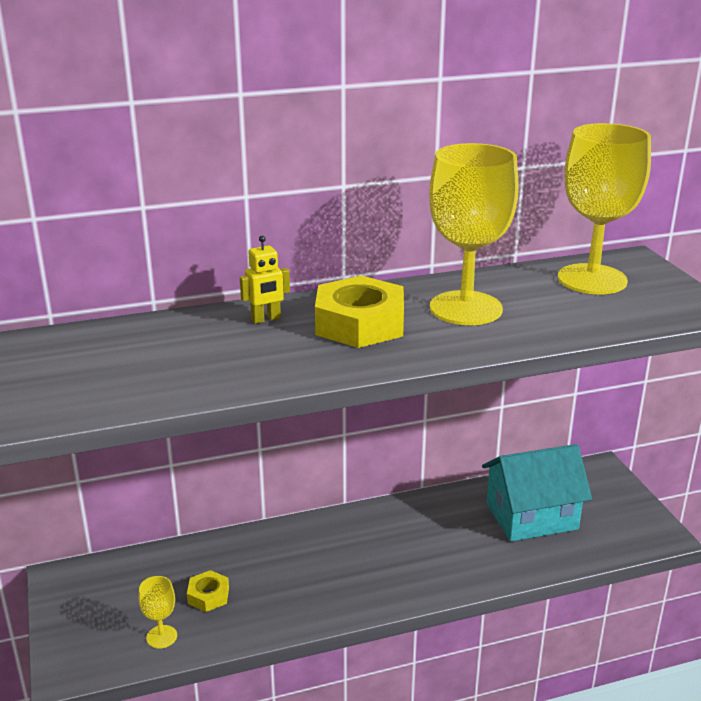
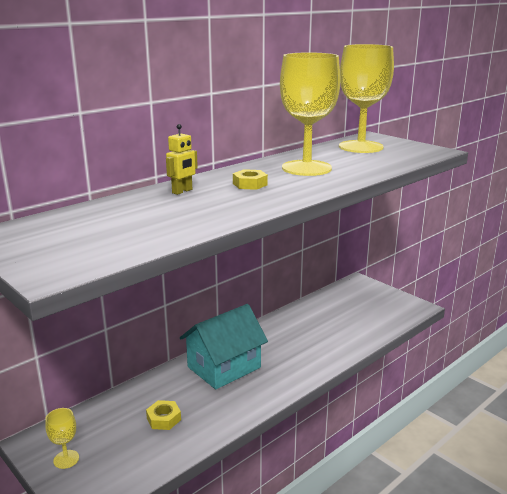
camera: 25 degrees left, 5 degrees down
(161, 637) = (147, 456): yellow goblet -> yellow goblet (66, 459)
(360, 324) = (250, 184): yellow nut -> yellow nut, size x0.49
(531, 516) = (340, 315): turquoise house -> turquoise house (224, 367)

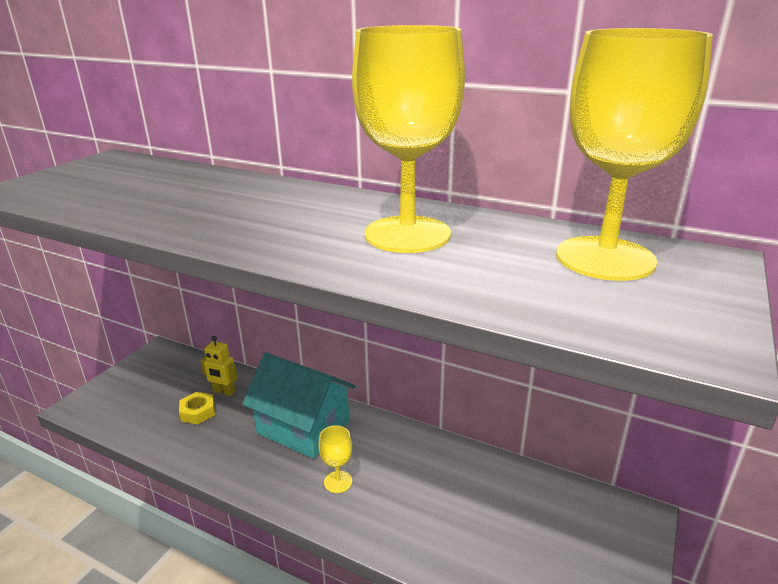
camera: 70 degrees right, 5 degrees up
(66, 459) = (136, 375): yellow goblet -> yellow goblet (338, 482)
(182, 191) = (250, 189): yellow robot -> yellow robot (224, 392)
(250, 184) = (297, 214): yellow nut -> none

